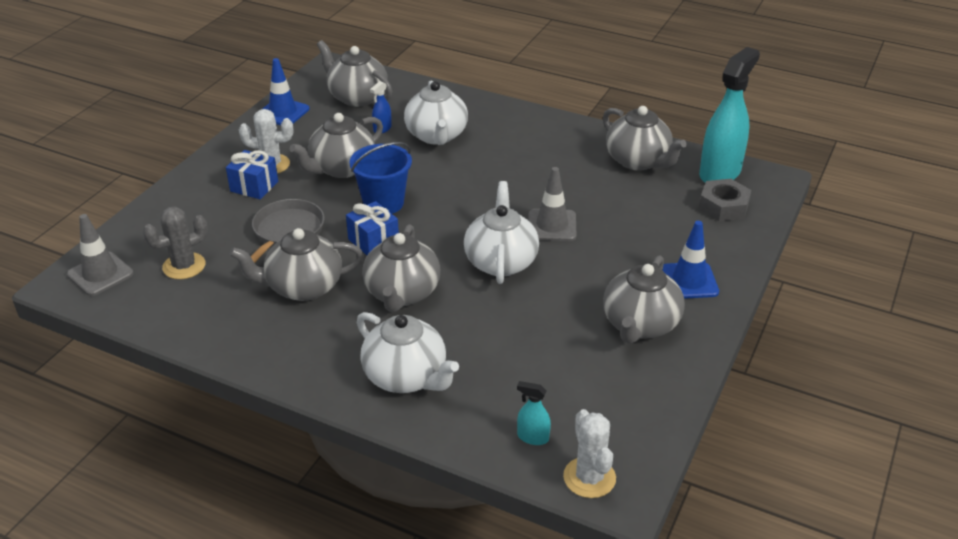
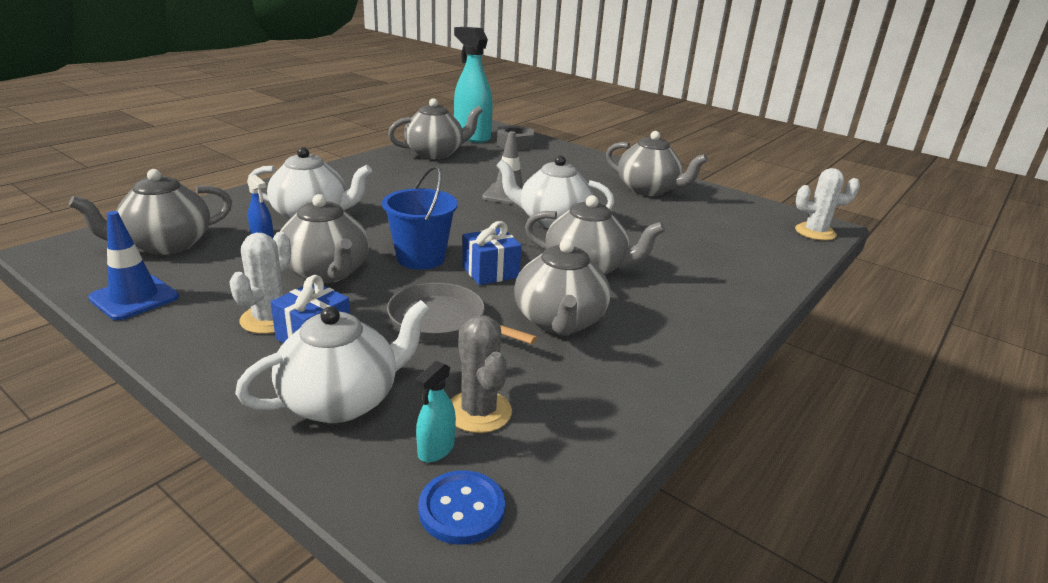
camera: 80 degrees left, 10 degrees down
(100, 274) = (461, 509): grey traffic cone -> blue button
(406, 377) = (712, 282): white teapot -> white teapot (342, 400)
(532, 437) = (778, 243): turquoise spray bottle -> turquoise spray bottle (436, 449)
(689, 281) = (600, 168): blue traffic cone -> none

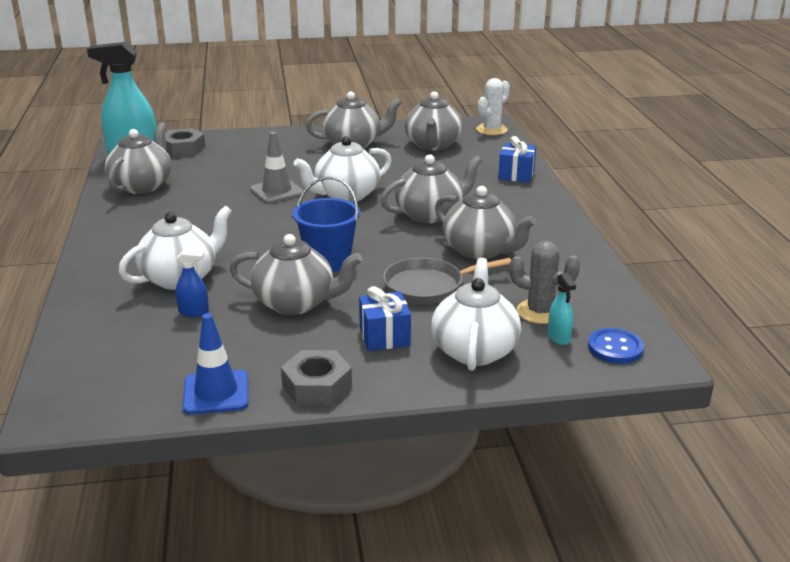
camera: 45 degrees left, 0 degrees up
(166, 245) = (131, 357): grey teapot -> grey teapot (433, 145)
(184, 338) = (317, 386): none -> grey nut
(269, 319) = (335, 345): white cactus -> none
(490, 272) = (386, 246): blue gift -> blue gift (516, 175)

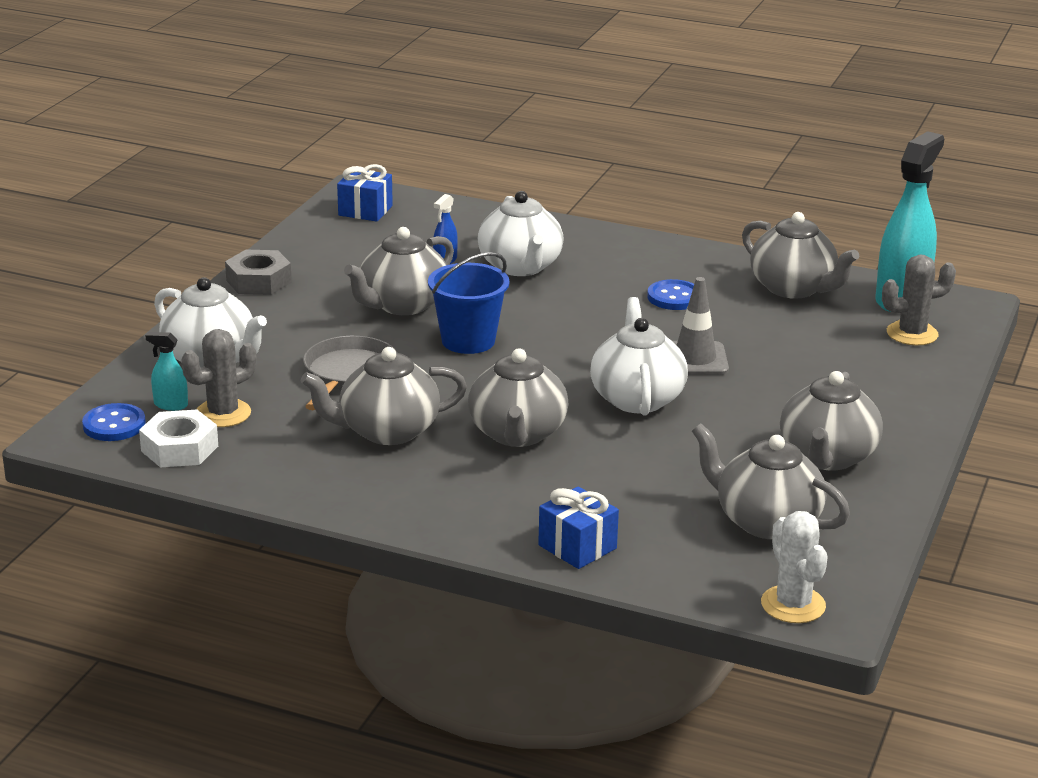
camera: 120 degrees right, 0 degrees up
(183, 149) = (912, 334): grey nut -> grey cactus
(189, 215) = (674, 297): none -> blue button
(216, 393) = (304, 245): blue traffic cone -> none
(384, 336) = (290, 327): blue gift -> blue gift (365, 210)
(601, 309) = (179, 448): none -> white nut

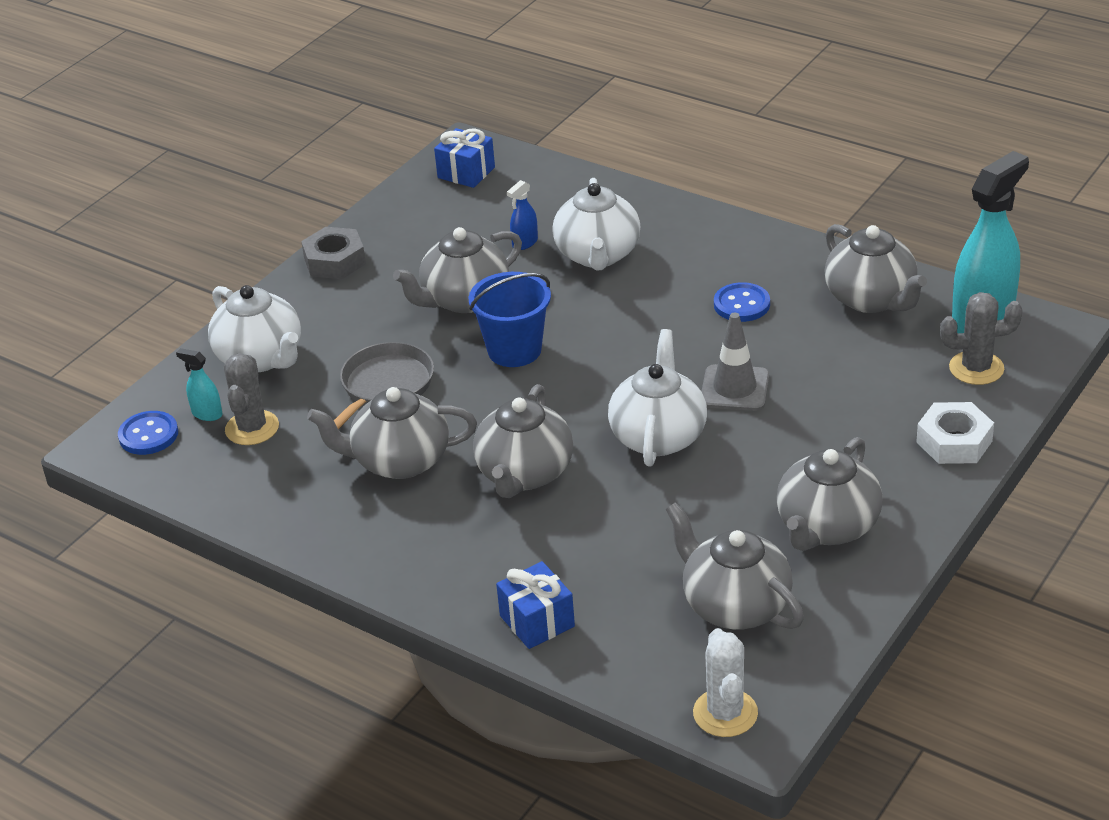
camera: 15 degrees right, 10 degrees up
(179, 448) = (200, 468): white nut -> white nut (954, 442)
(223, 414) = (252, 428): grey cactus -> grey cactus turned 60 degrees counterclockwise

